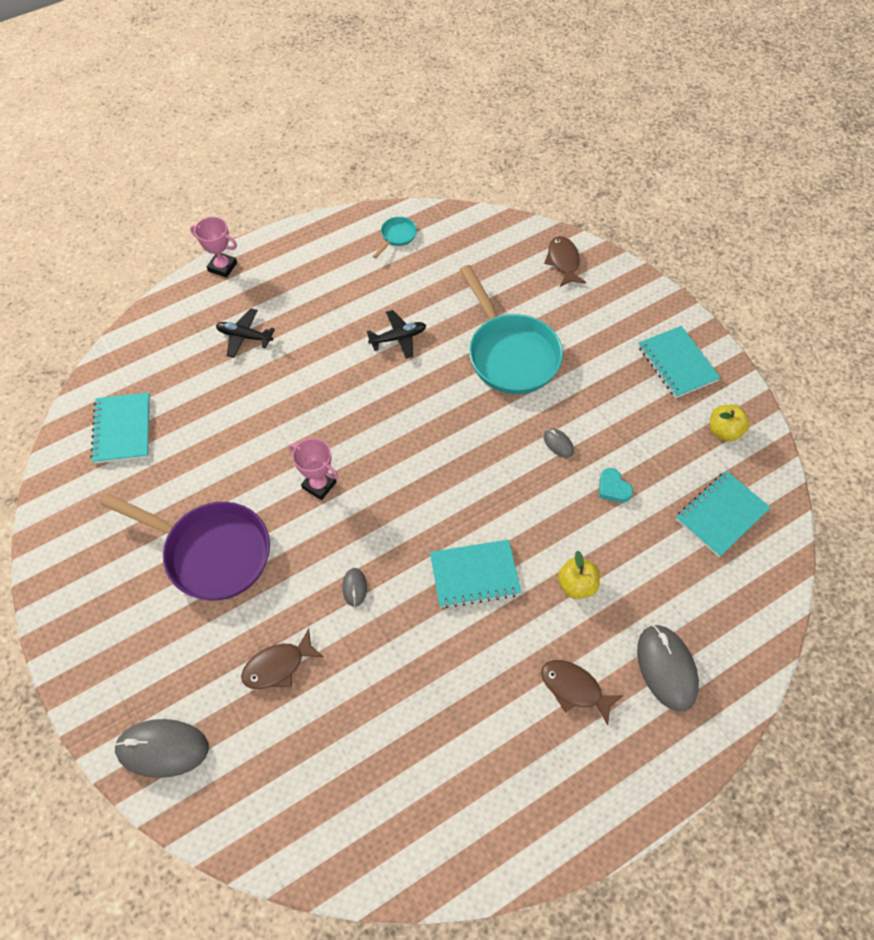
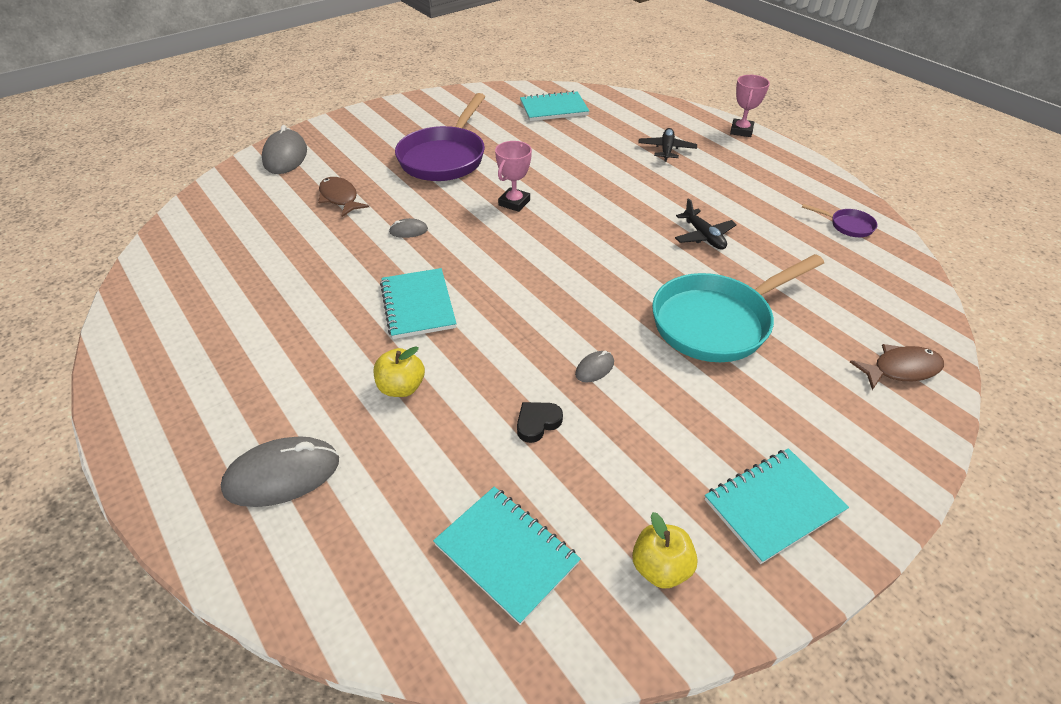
camera: 85 degrees right, 15 degrees down
(397, 236) = (847, 226): turquoise pan -> purple pan
(574, 689) = (276, 387): brown fish -> none
(613, 488) = (537, 423): turquoise heart -> black heart

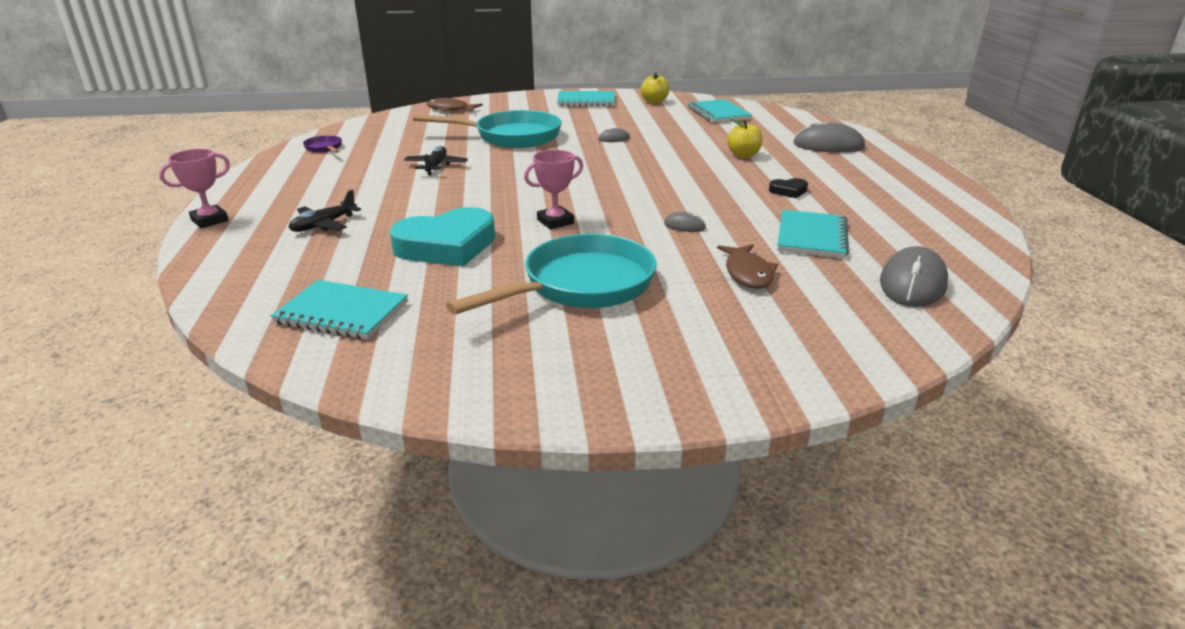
camera: 150 degrees left, 15 degrees down
(285, 156) = (818, 355): grey mouse -> grey mouse (912, 283)
(418, 305) = (709, 182): turquoise notebook -> turquoise notebook (811, 237)
(445, 157) = (580, 286): purple pan -> turquoise pan
(537, 423) = (669, 132): black heart -> black heart (788, 191)
(561, 159) = (447, 246): none -> turquoise heart

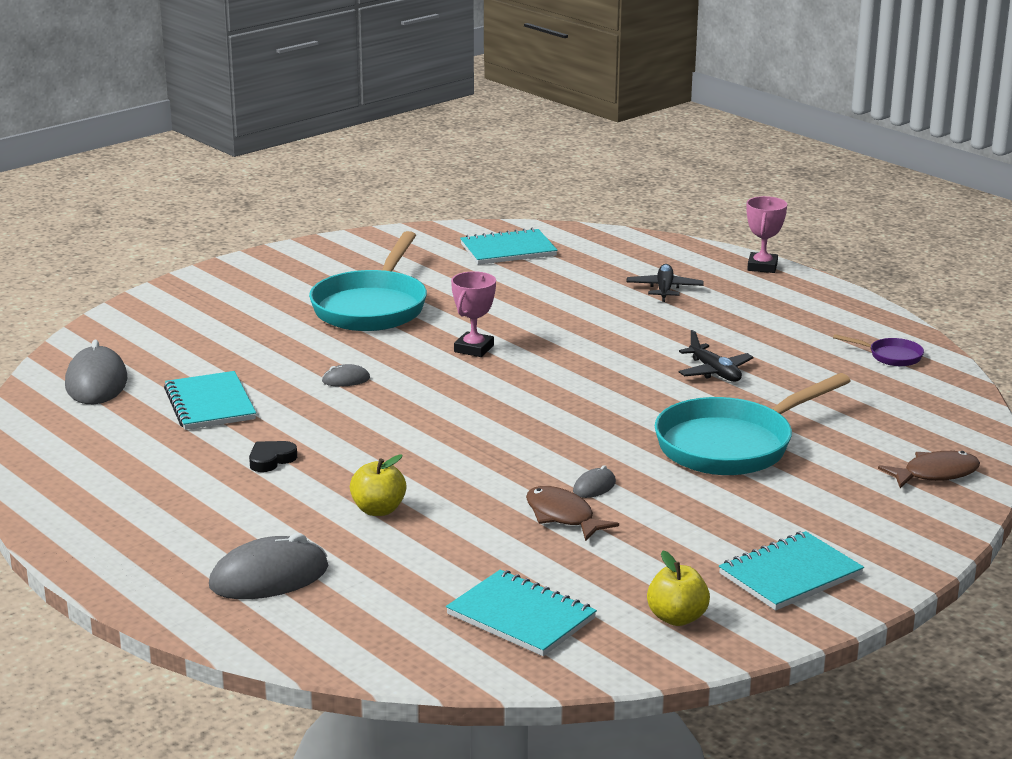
camera: 145 degrees right, 5 degrees down
(447, 246) = (527, 304): turquoise heart -> none
(748, 273) = (246, 352): brown fish -> brown fish (563, 516)

